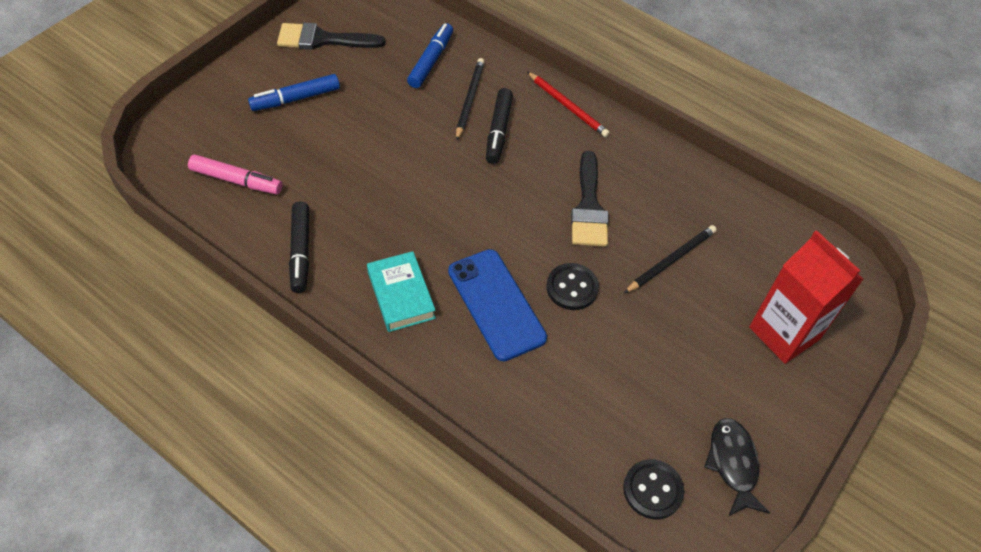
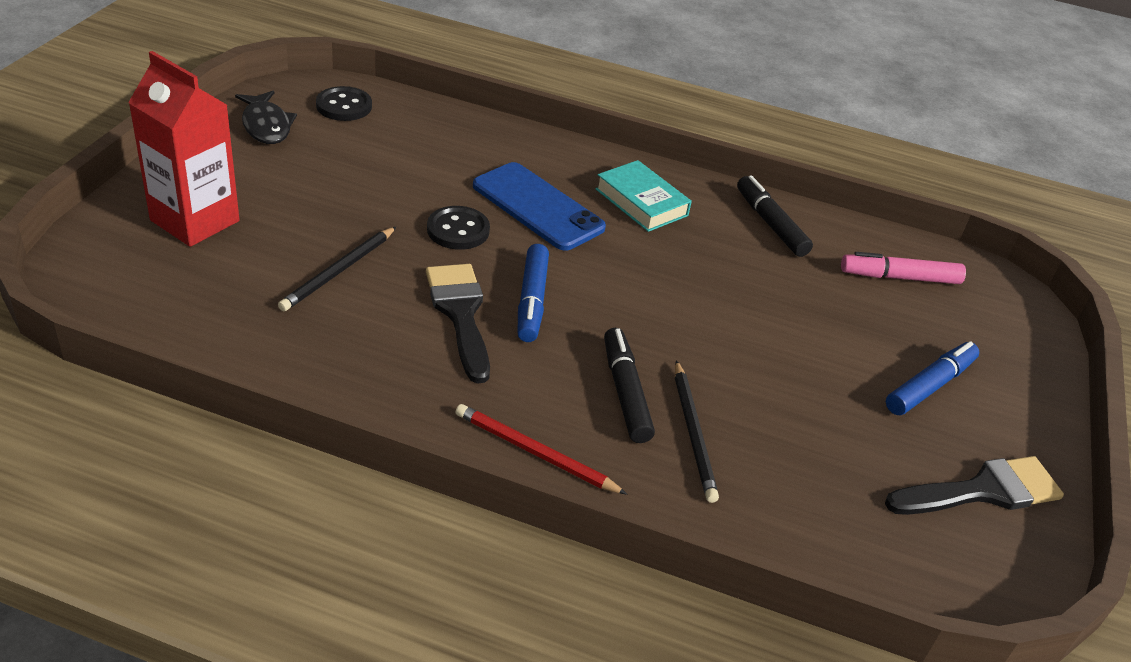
camera: 160 degrees right, 15 degrees down
(431, 61) = (792, 489): blue marker -> blue marker (531, 301)

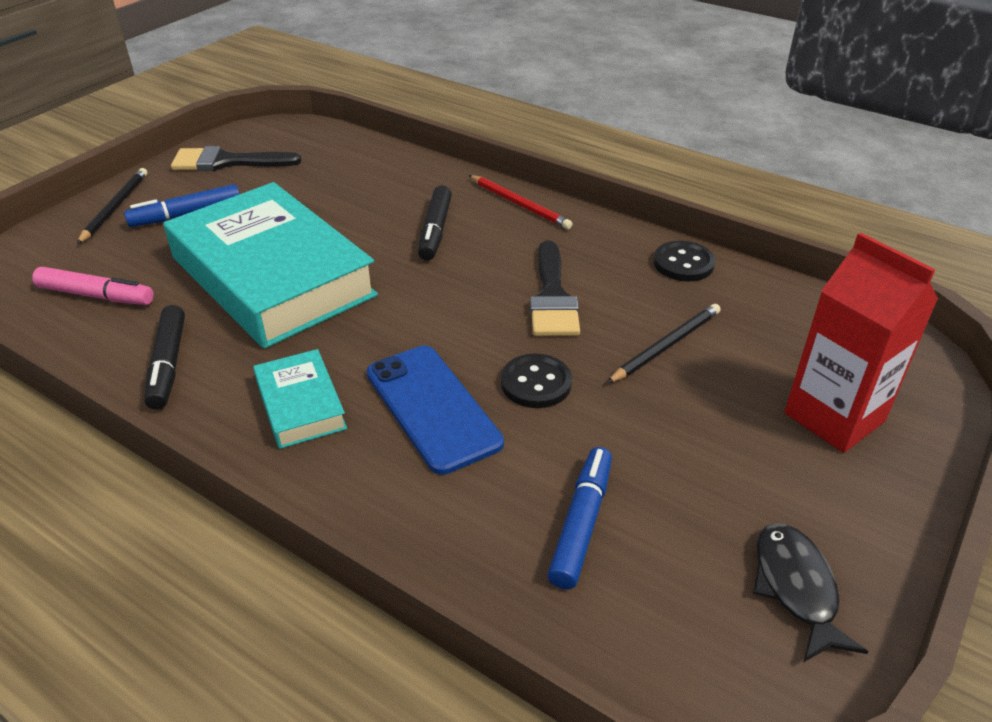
camera: 160 degrees left, 0 degrees up
(344, 106) = (678, 633): black button -> black button (683, 263)
(531, 301) = (482, 303): blue marker -> blue marker (581, 523)
(693, 433) = (400, 204): black pencil -> black pencil (115, 207)
(760, 312) = (272, 276): none -> turquoise book

